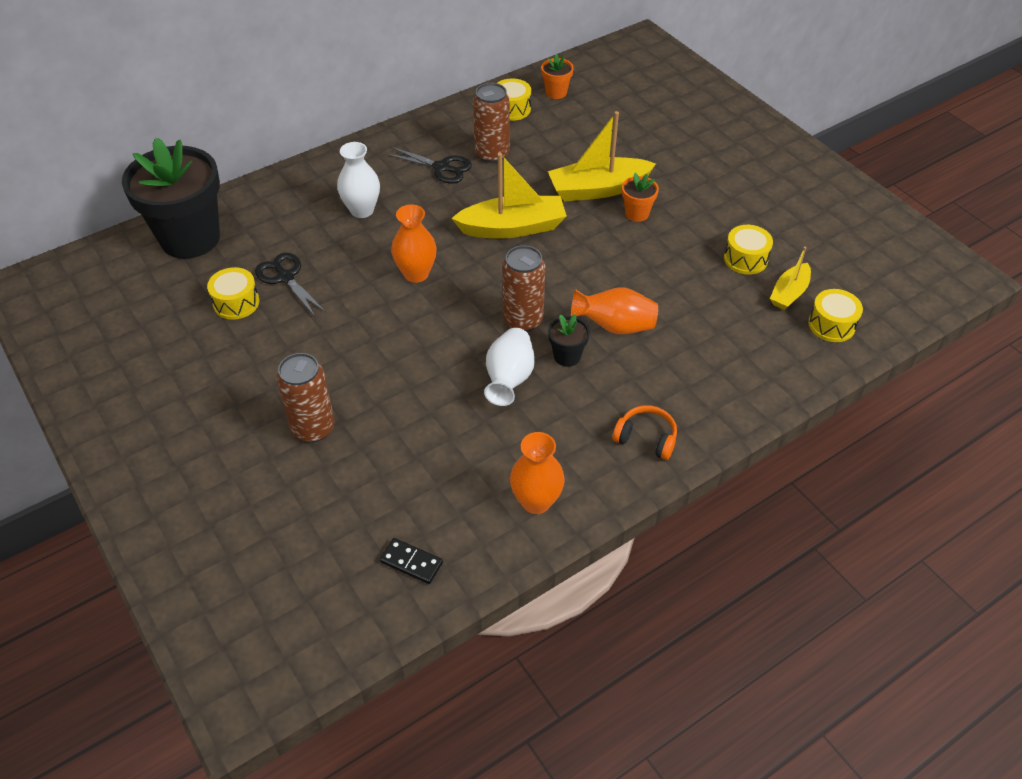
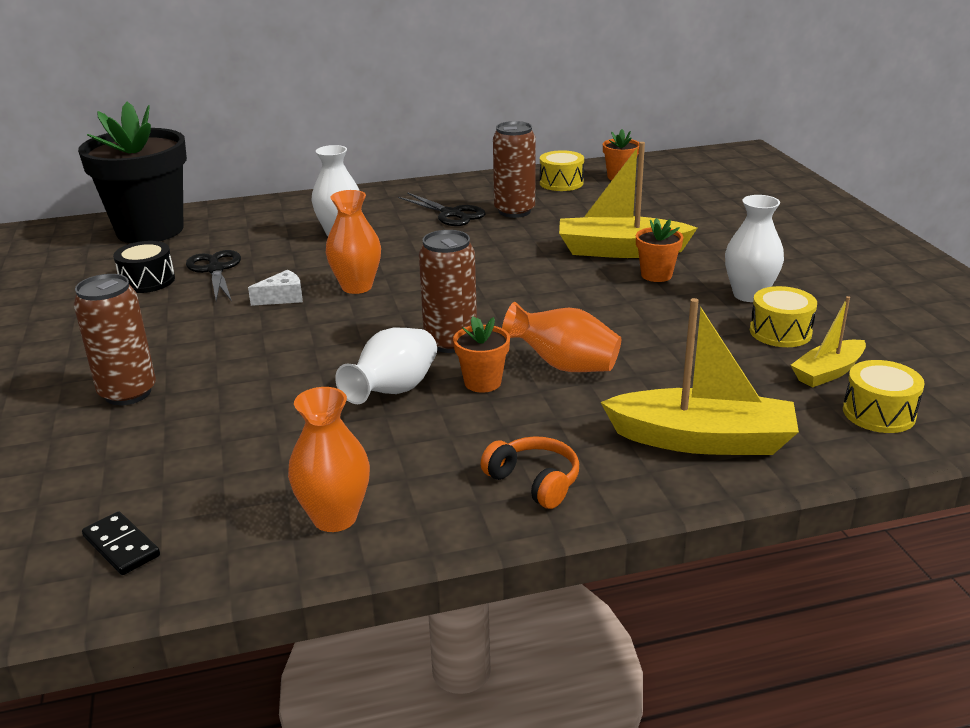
camera: 20 degrees right, 20 degrees down
(236, 303) = (147, 281): yellow drum -> black drum
(364, 299) = (282, 298): none -> white cheese
(512, 228) = (496, 267): yellow boat -> yellow boat (702, 440)
(567, 356) = (482, 382): black flower pot -> orange flower pot
(710, 223) = (749, 295): none -> white vase

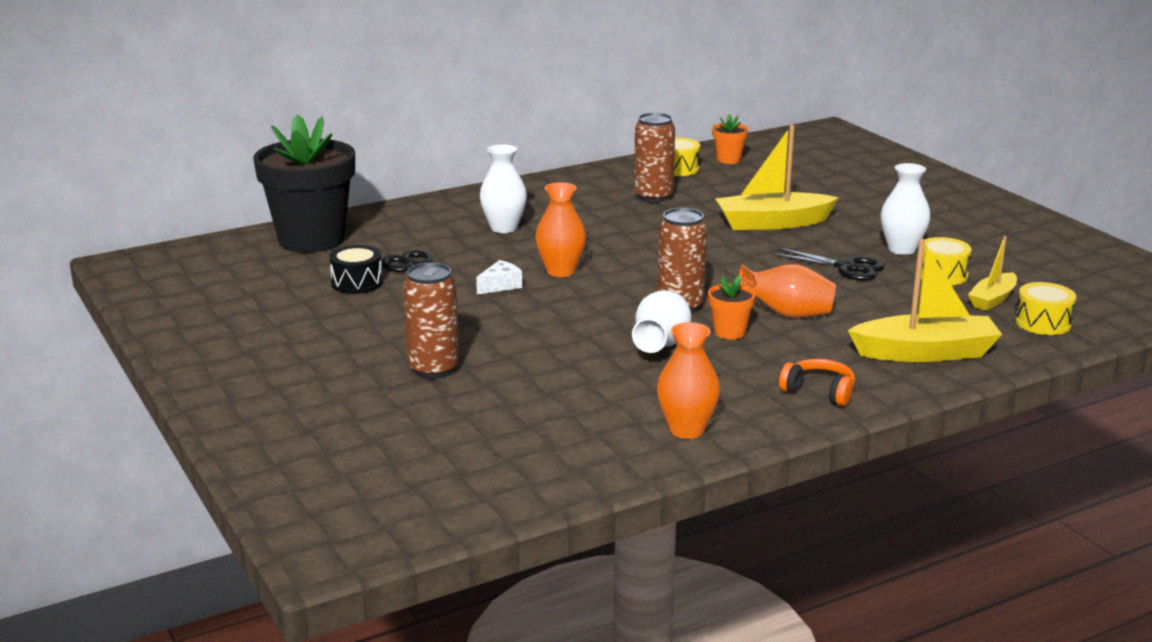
camera: 15 degrees left, 5 degrees down
(121, 546) = (537, 466): black domino -> none
(451, 214) = (596, 203): black scissors -> black scissors (846, 267)
(656, 275) = (816, 240): orange flower pot -> none

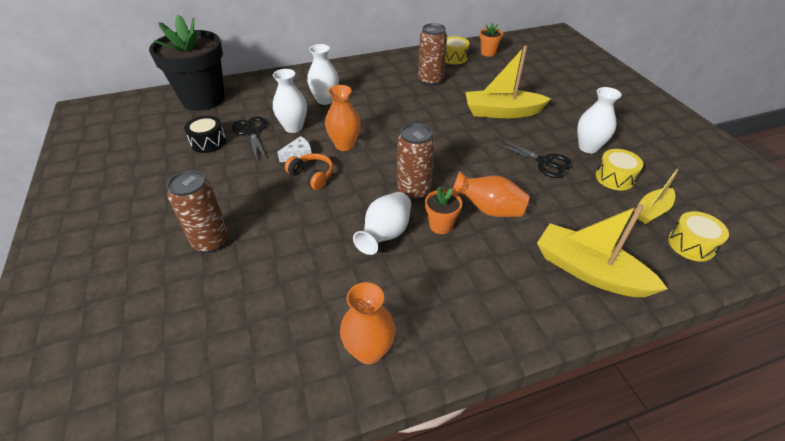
camera: 10 degrees right, 20 degrees up
(474, 259) = (293, 127): none -> white vase
(819, 392) = (492, 312): orange headphones -> orange headphones (312, 176)
(925, 353) = (589, 271): yellow boat -> yellow boat turned 150 degrees counterclockwise

